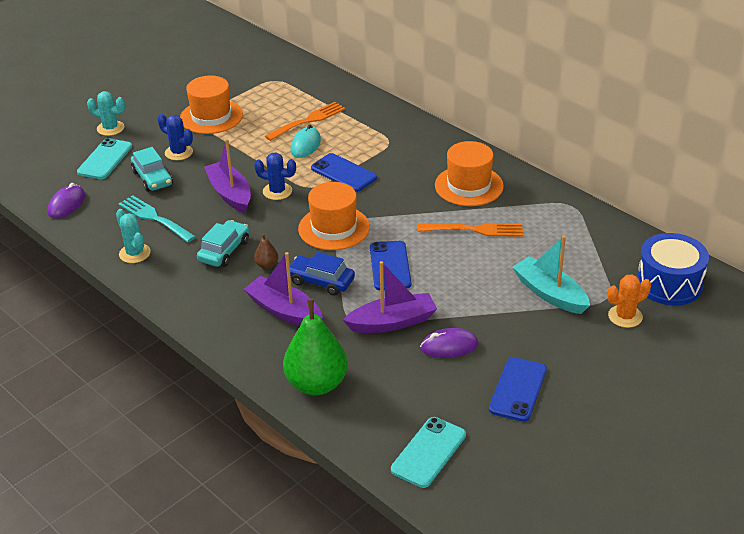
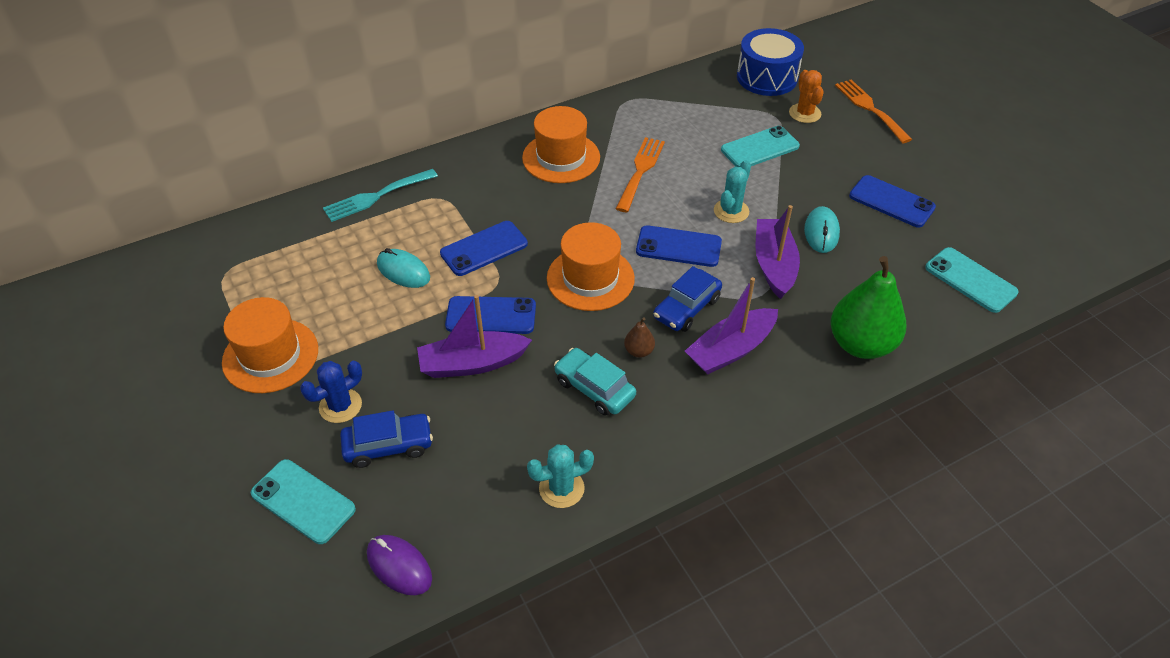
camera: 75 degrees left, 10 degrees up
(110, 128) = (218, 485): turquoise cactus -> turquoise cactus (731, 211)
(152, 178) = (388, 446): turquoise car -> blue car
(154, 218) = (488, 455): turquoise fork -> turquoise fork (376, 196)
(277, 191) = (491, 315): blue cactus -> blue phone
(308, 120) = (348, 258): orange fork -> orange fork (870, 108)
(449, 346) = (821, 232): purple mouse -> turquoise mouse
(550, 293) = (760, 148): turquoise boat -> turquoise phone

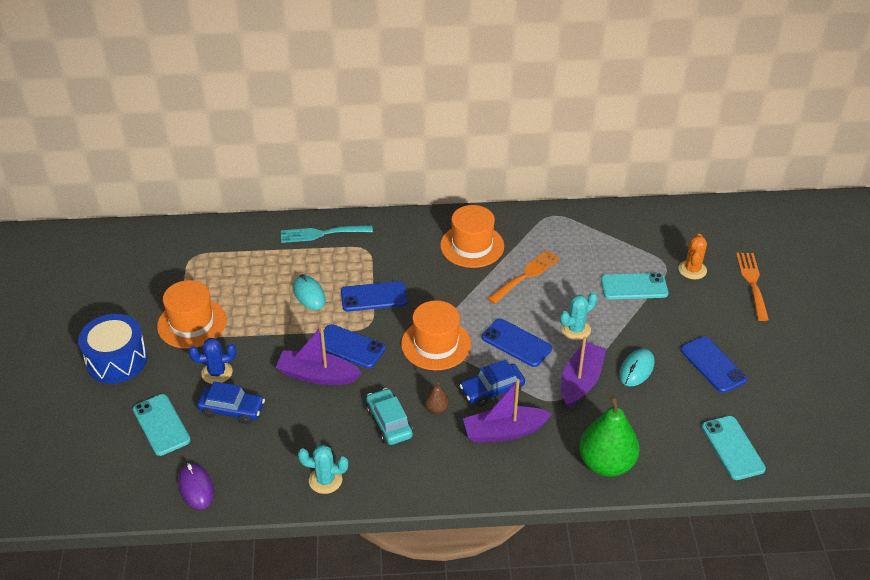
camera: 25 degrees right, 5 degrees down
(767, 77) = (681, 230): blue drum -> blue drum (117, 360)

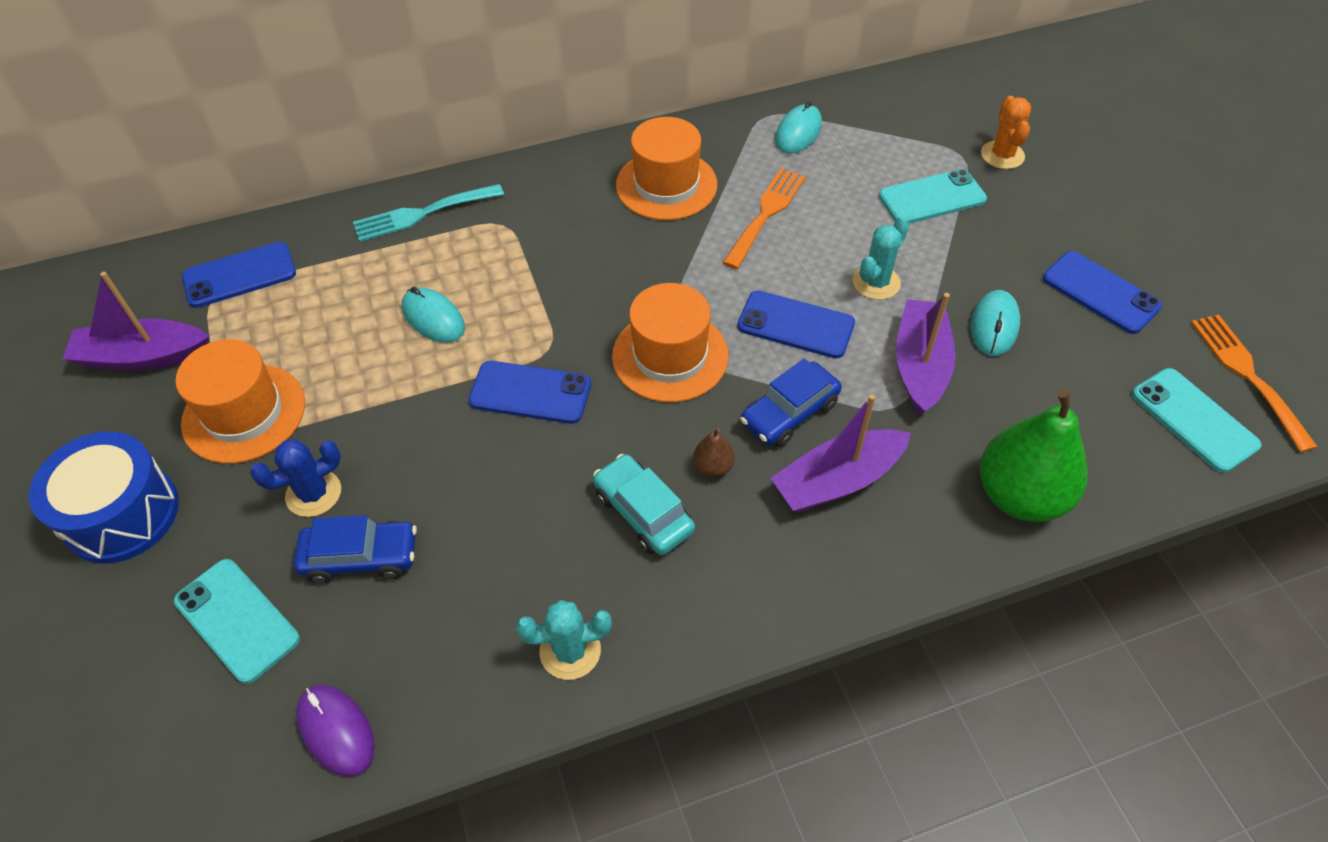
camera: 15 degrees left, 10 degrees up
(317, 375) = (492, 456): purple boat -> purple boat (143, 356)
(374, 297) = (541, 299): blue phone -> blue phone (240, 275)
(567, 230) = (798, 133): none -> turquoise mouse
(752, 283) = (1093, 157): orange fork -> orange fork (1247, 375)

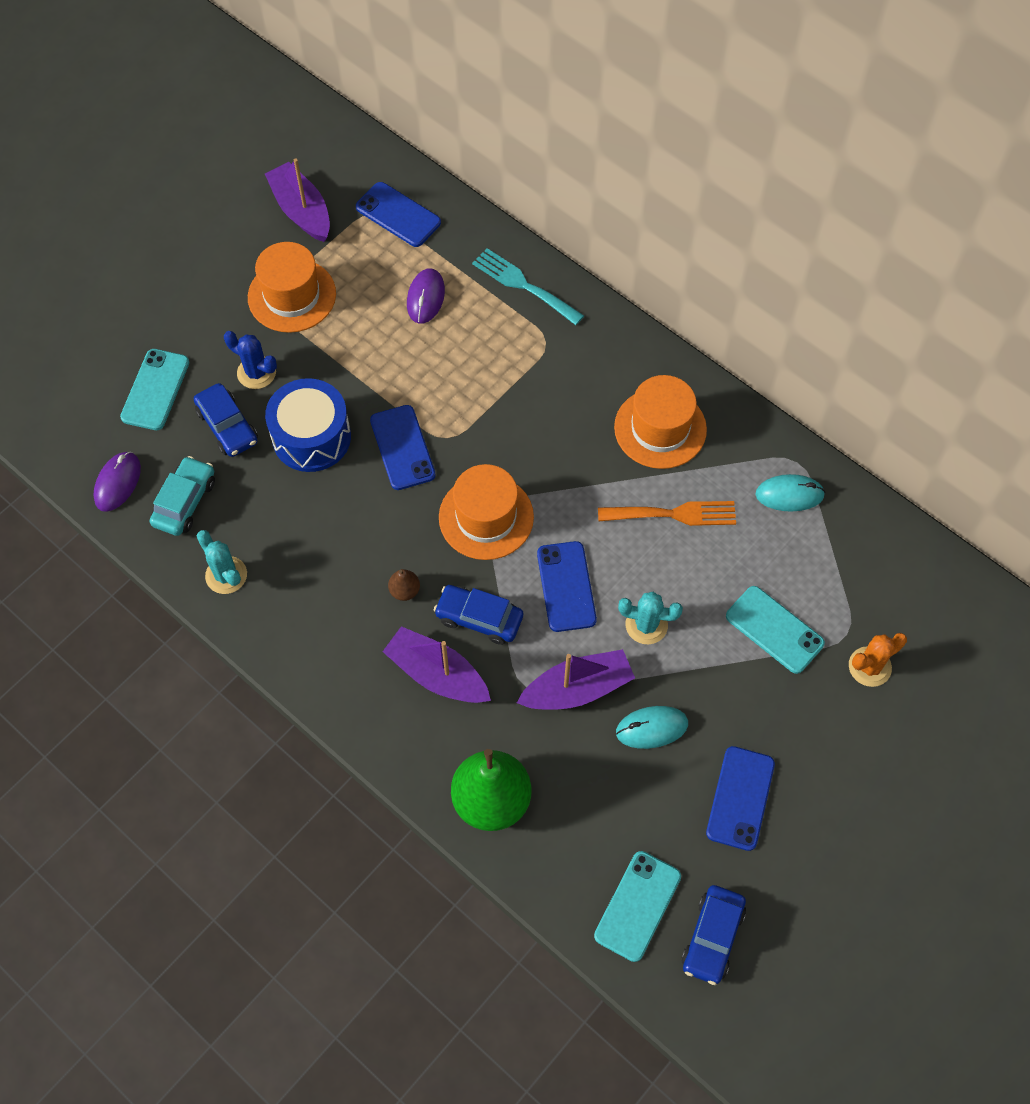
camera: 60 degrees right, 10 degrees up
(122, 514) = (188, 284): blue drum -> blue drum (311, 437)
(363, 295) = (425, 298): none -> purple mouse
(433, 318) = (431, 352): turquoise mouse -> none
(643, 512) = (345, 566): turquoise car -> turquoise car (185, 502)
(1247, 375) = (712, 937): orange fork -> blue car

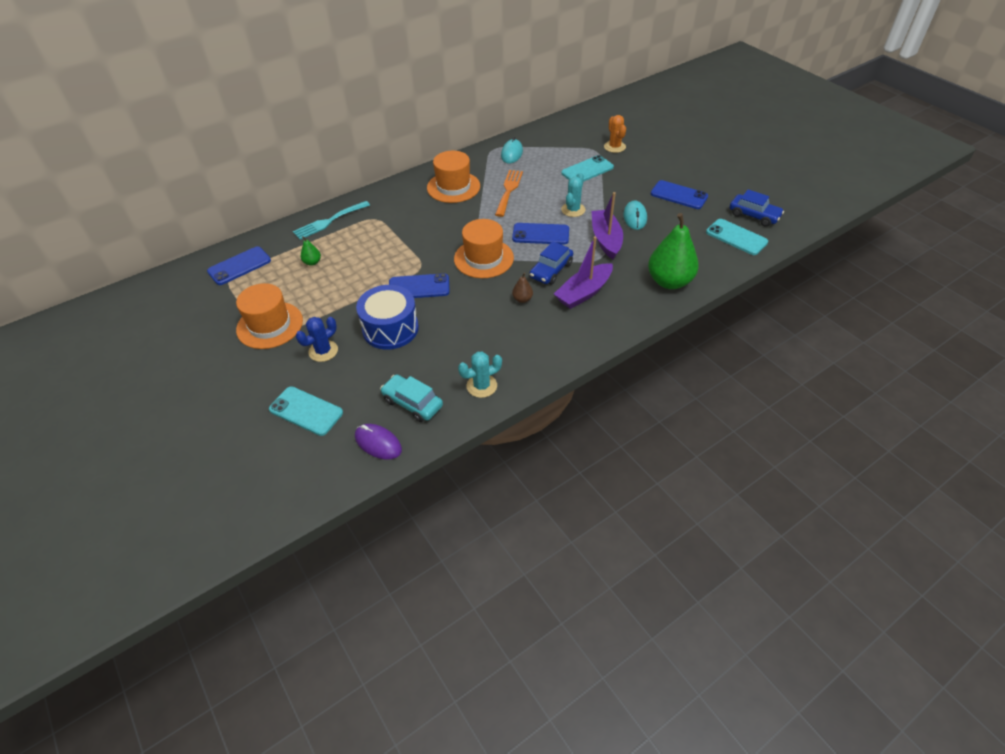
camera: 75 degrees left, 15 degrees down
(227, 426) = (360, 372): blue car -> none
(301, 211) = (201, 312): purple boat -> none
(425, 298) = (312, 262): purple mouse -> green pear

